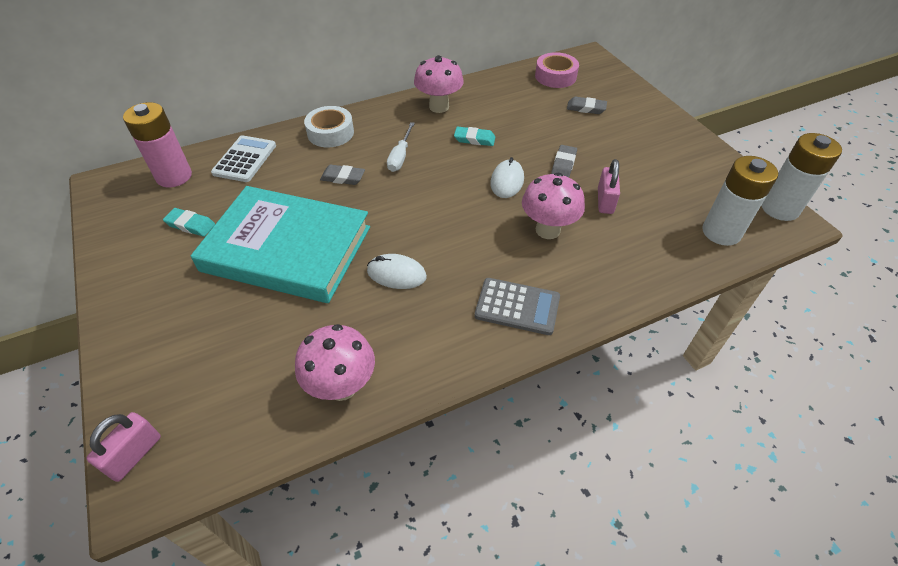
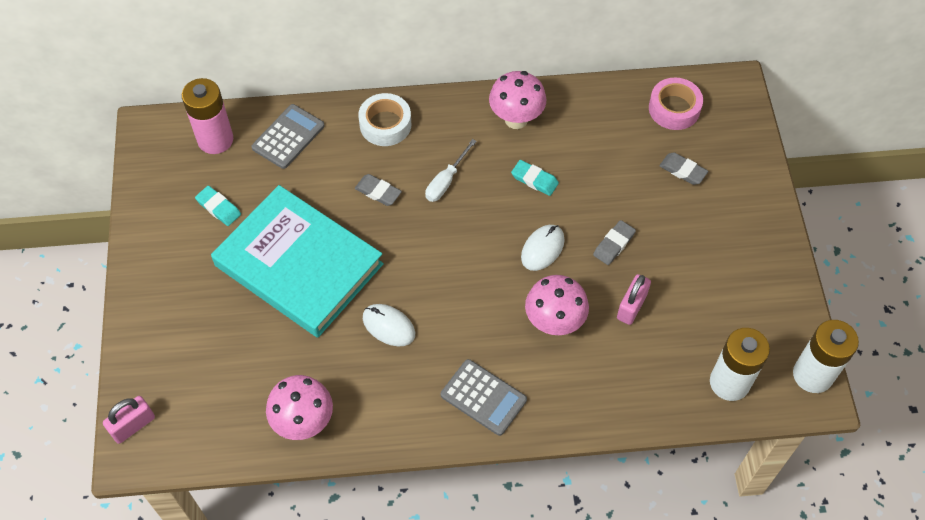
camera: 20 degrees right, 10 degrees up
(244, 159) = (288, 137): white calculator -> grey calculator

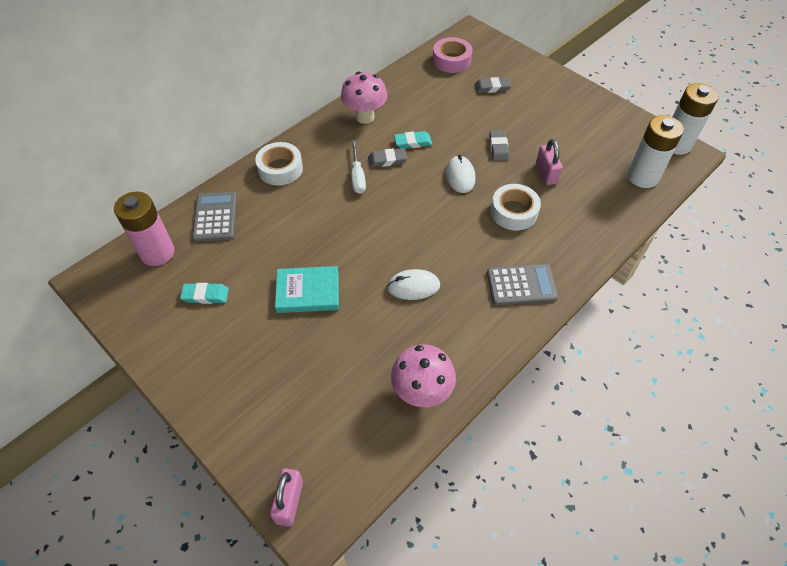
camera: 40 degrees left, 5 degrees down
(298, 265) = (308, 292): turquoise book -> turquoise book, size x0.49
(378, 192) = (317, 211): grey eraser -> grey eraser (387, 160)
(554, 323) = (513, 212): pink mushroom -> white tape

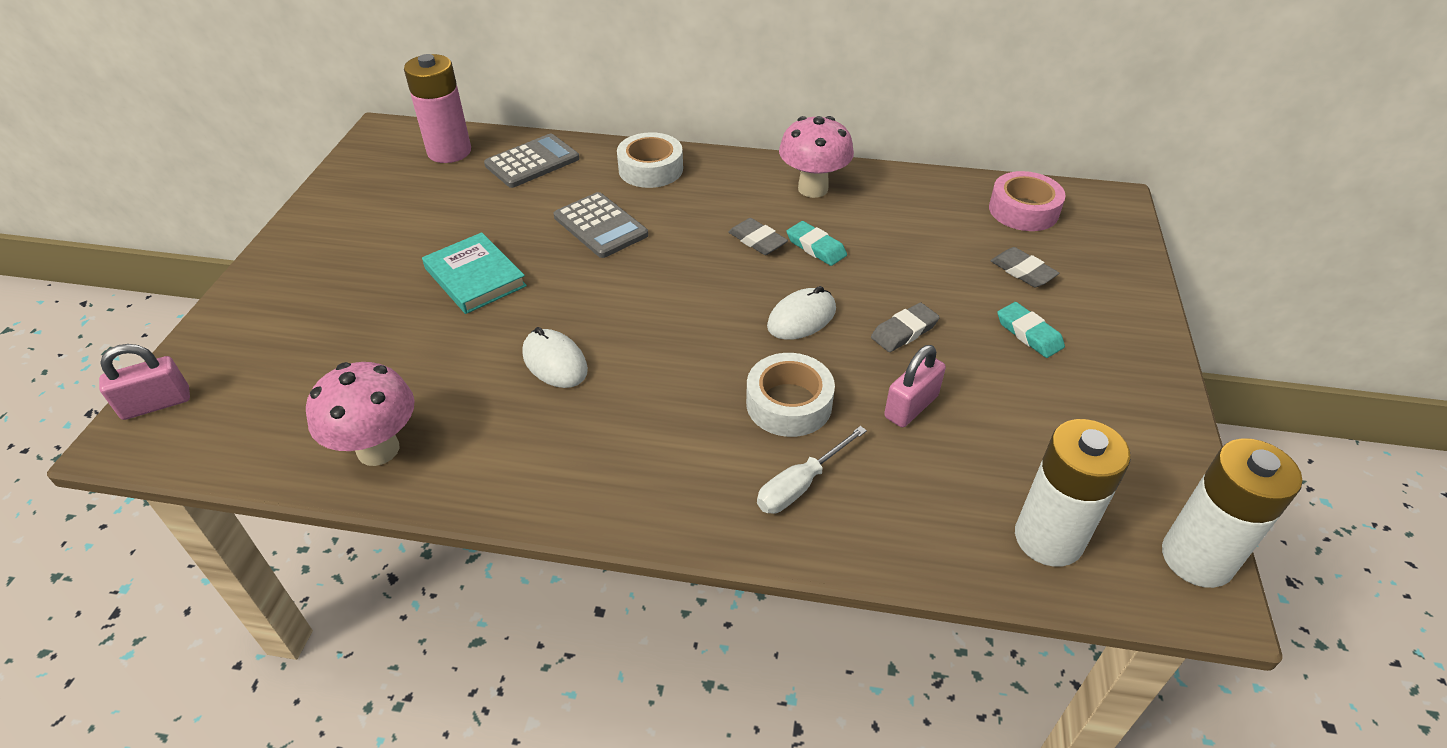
camera: 55 degrees right, 10 degrees down
(205, 295) = (414, 208): turquoise eraser -> turquoise eraser (1029, 333)
(357, 176) = (701, 230): white screwdriver -> white screwdriver (800, 485)
(521, 285) = (649, 474): grey calculator -> grey calculator (600, 226)

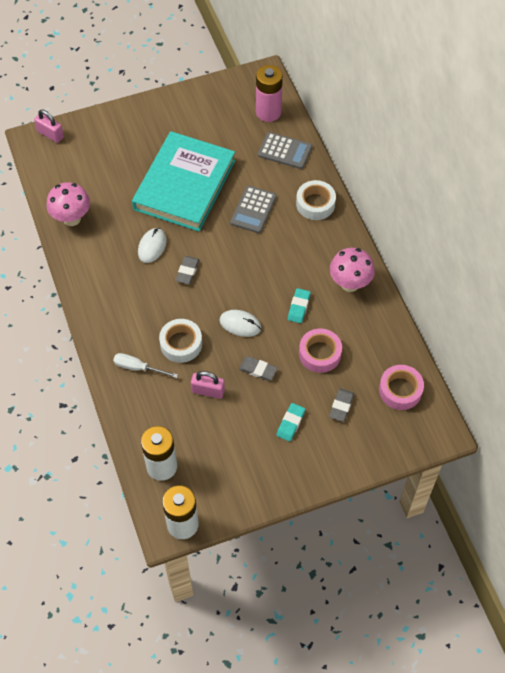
camera: 60 degrees right, 15 degrees up
(475, 277) = (184, 185): turquoise book -> turquoise book, size x2.05
(757, 240) = (287, 280): grey eraser -> grey eraser (187, 271)
(915, 258) = (320, 354): none -> pink tape

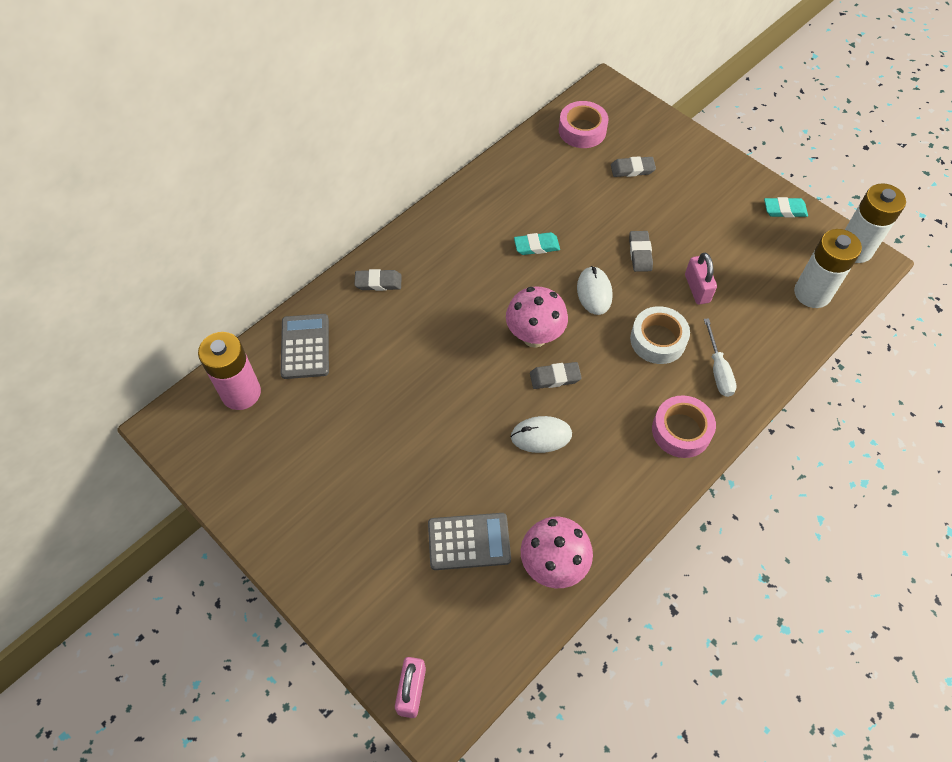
camera: 115 degrees left, 0 degrees up
(184, 185) = (419, 443): turquoise book -> none
(253, 210) = (421, 344): grey calculator -> grey calculator (469, 541)
(290, 423) = (681, 203): turquoise eraser -> turquoise eraser (784, 210)
(315, 204) = (378, 282): white tape -> grey eraser
(320, 354) = (583, 207): pink tape -> pink tape (681, 431)
(350, 284) = (477, 211): pink mushroom -> pink mushroom (534, 336)

